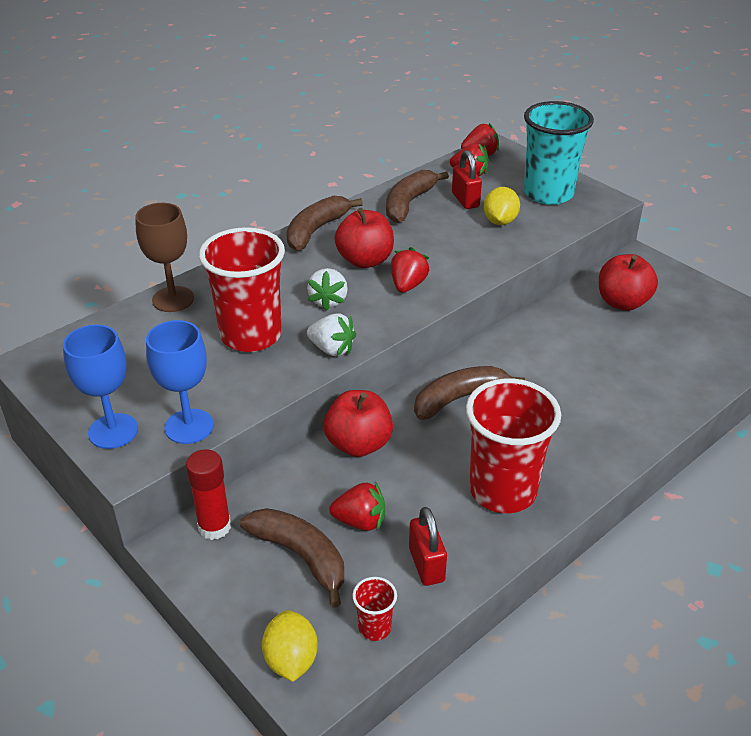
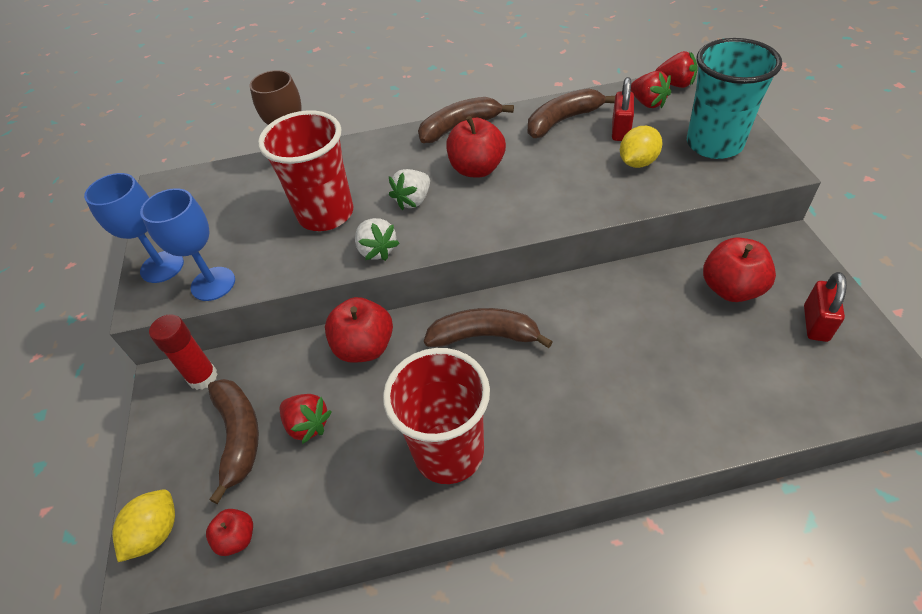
camera: 35 degrees right, 10 degrees up
(374, 627) = (237, 538): red cup -> red apple
(408, 285) = (494, 206): red strawberry -> none
(426, 565) = (325, 497): red padlock -> red padlock (815, 323)

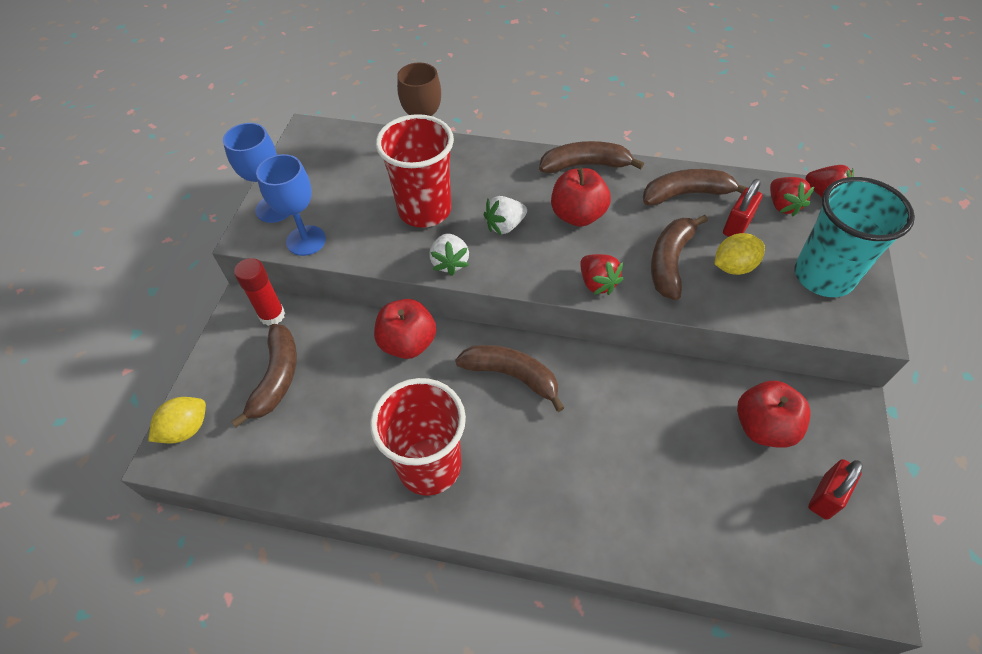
camera: 20 degrees right, 5 degrees up
(237, 538) = (239, 461): red apple -> none
(308, 425) = (332, 392): red strawberry -> red strawberry (597, 283)
(582, 177) = (670, 262): none -> brown banana

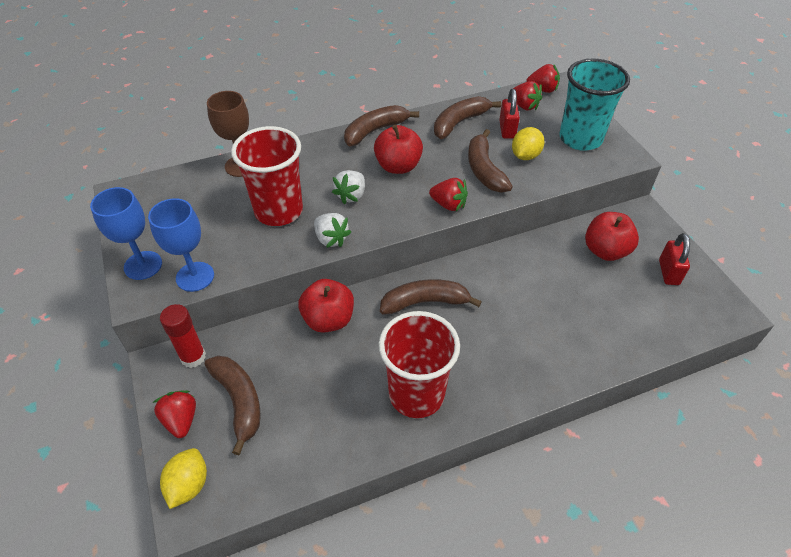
camera: 35 degrees left, 5 degrees down
(222, 367) = (181, 420): none -> red strawberry

